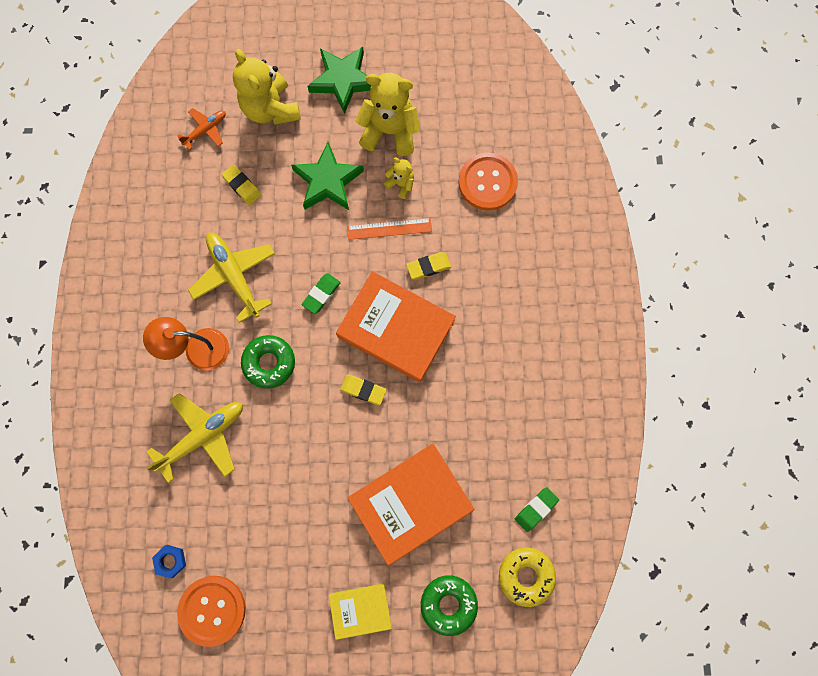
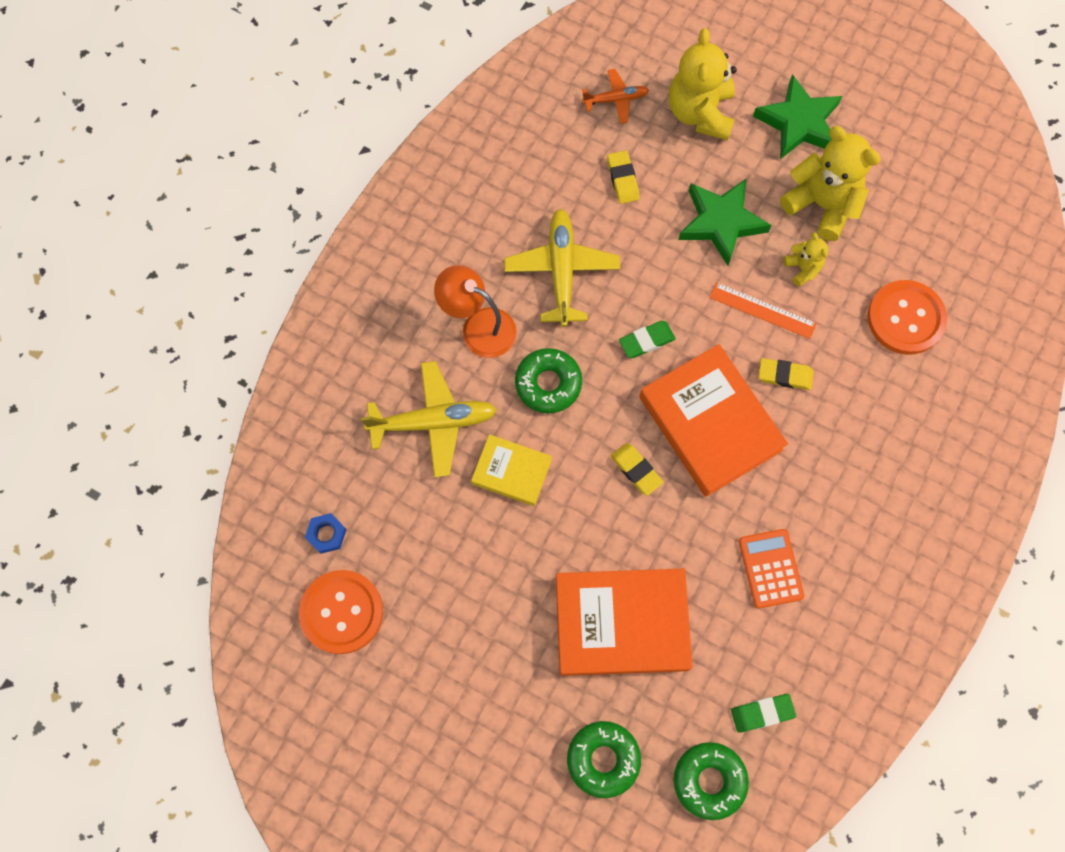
camera: 30 degrees right, 5 degrees down
(360, 610) = (501, 707): yellow book -> yellow book (511, 471)
(489, 407) = (770, 568): none -> orange calculator
(525, 575) = (709, 780): yellow donut -> green donut

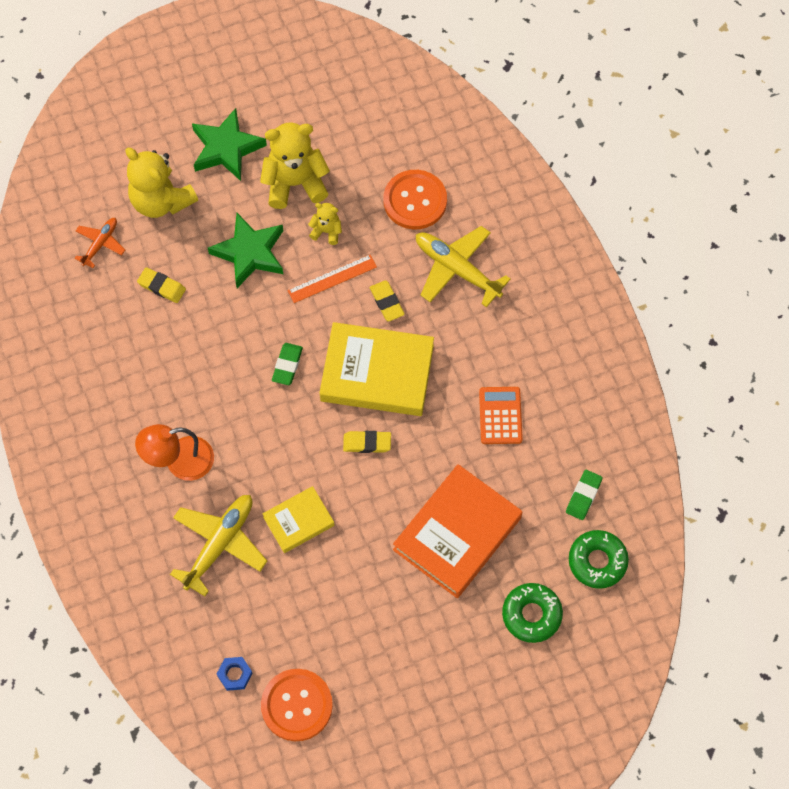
camera: 50 degrees left, 5 degrees down
(548, 383) = (260, 450): green donut -> none
(561, 271) = (190, 378): yellow plane -> yellow plane (457, 269)
(710, 423) = (377, 373): orange book -> yellow book
(770, 568) = (500, 416): orange calculator -> orange calculator turned 60 degrees clockwise
(785, 375) = (387, 302): yellow eraser -> yellow eraser turned 75 degrees counterclockwise

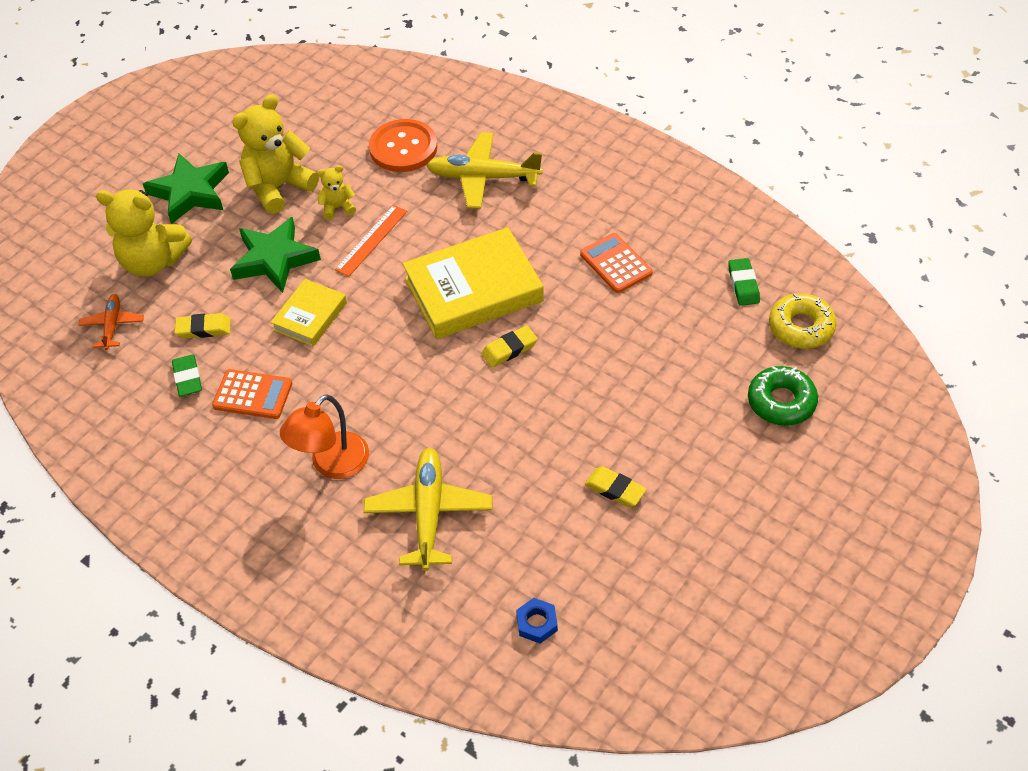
camera: 30 degrees left, 15 degrees down
(161, 368) = (252, 395): none -> orange calculator
(287, 365) = (381, 328): green eraser -> green eraser (188, 378)
(297, 705) = (624, 613): orange button -> none
(298, 521) = (494, 449): yellow book -> yellow book (310, 316)
(387, 302) = (438, 232): yellow eraser -> yellow eraser (615, 489)
(457, 534) = (656, 375): orange book -> none
(597, 561) = (801, 327): green donut -> yellow donut

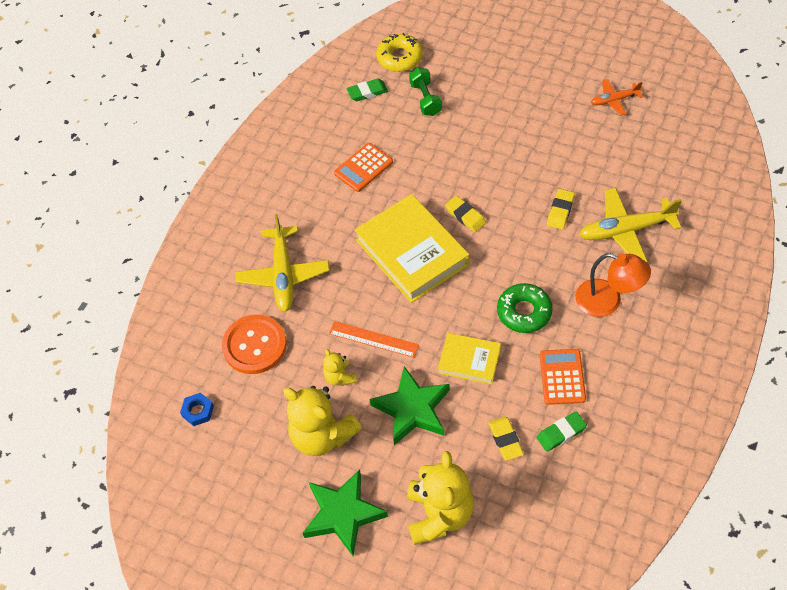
camera: 100 degrees left, 5 degrees up
(112, 325) = (523, 520): orange plane -> orange plane (614, 100)
(537, 623) = (683, 153): blue nut -> blue nut (198, 411)
(615, 489) = (567, 132): yellow eraser -> yellow eraser (560, 211)
(716, 342) = (425, 99): none -> green dumbbell
(781, 402) = (467, 60): green donut -> green donut (524, 312)

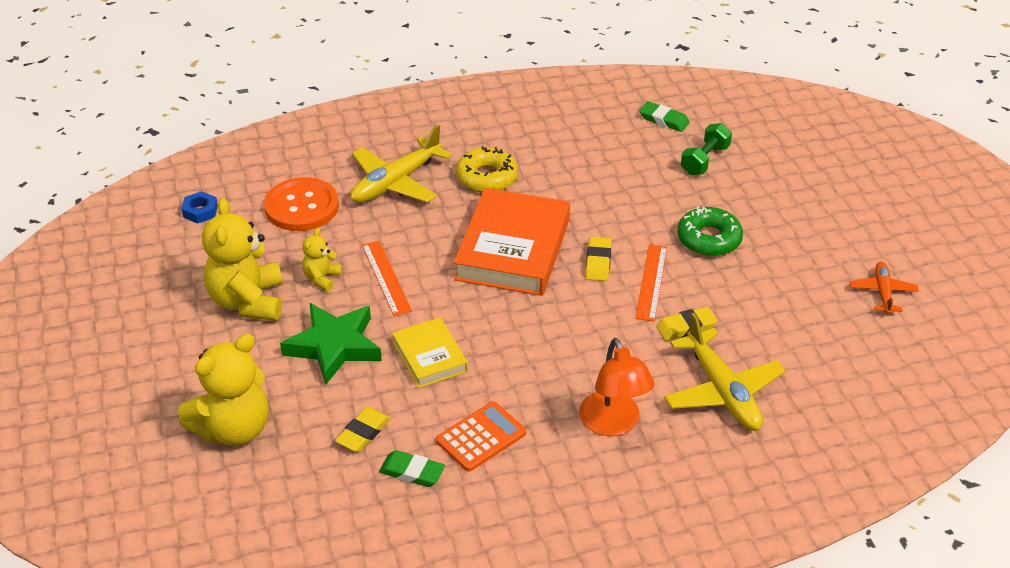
camera: 45 degrees right, 15 degrees down
(343, 514) = (176, 361): green star -> none
(363, 168) = (573, 165): orange calculator -> none
(399, 58) = (732, 117): yellow donut -> yellow donut (487, 177)
(412, 252) = (513, 249): yellow book -> orange book
(507, 201) = (651, 282): none -> orange ruler
(524, 312) = (530, 366): green donut -> green donut (709, 239)
(614, 100) = (882, 292): orange plane -> orange plane turned 60 degrees clockwise
(626, 230) = (722, 391): yellow plane -> yellow plane turned 150 degrees counterclockwise

